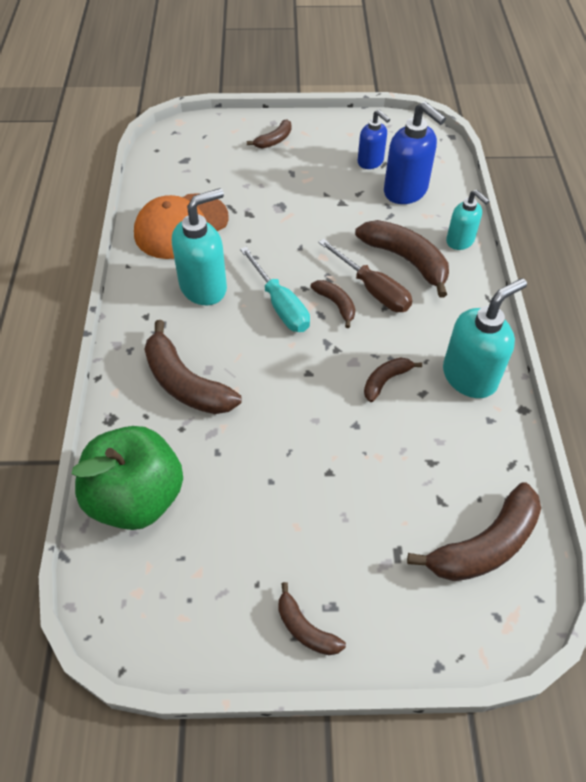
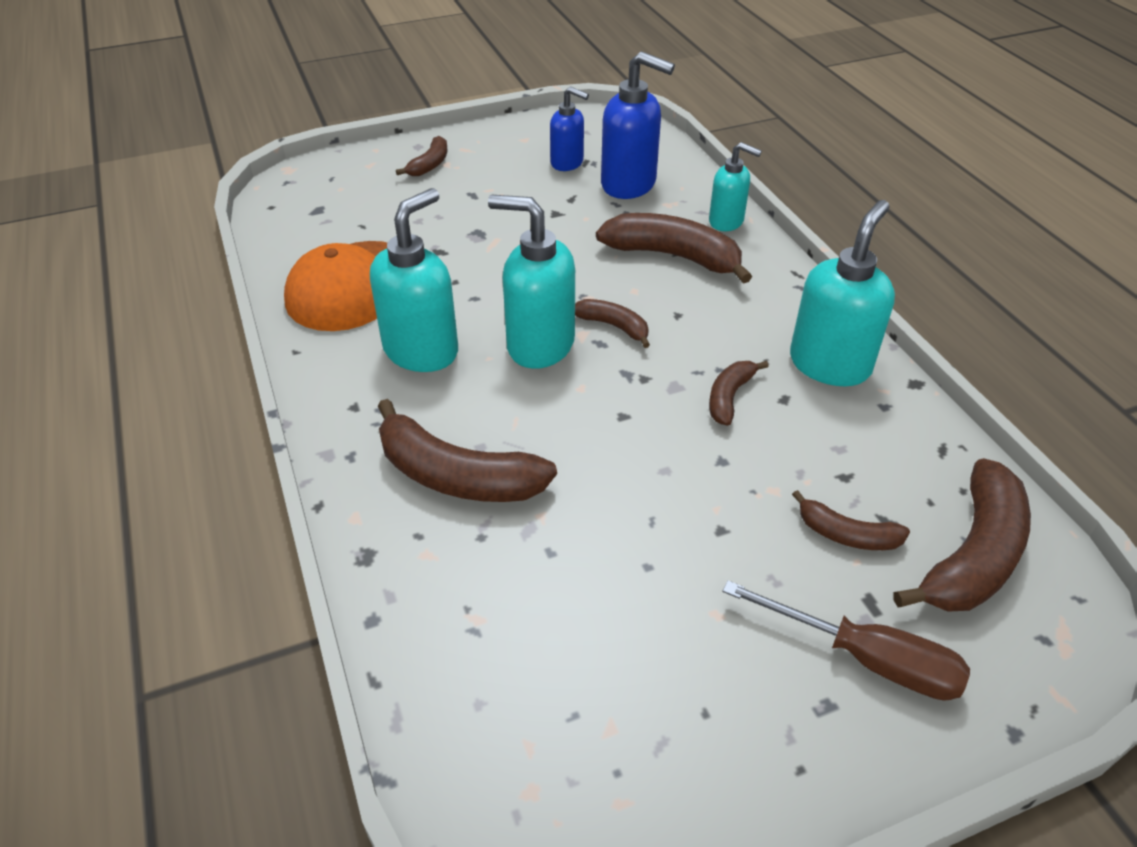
camera: 20 degrees left, 10 degrees down
(136, 498) = (460, 652): green apple -> none
(280, 305) = (539, 345): turquoise screwdriver -> turquoise soap dispenser
(305, 628) = (809, 750): brown banana -> brown banana (847, 534)
(372, 289) = (651, 298): brown screwdriver -> brown screwdriver (866, 658)

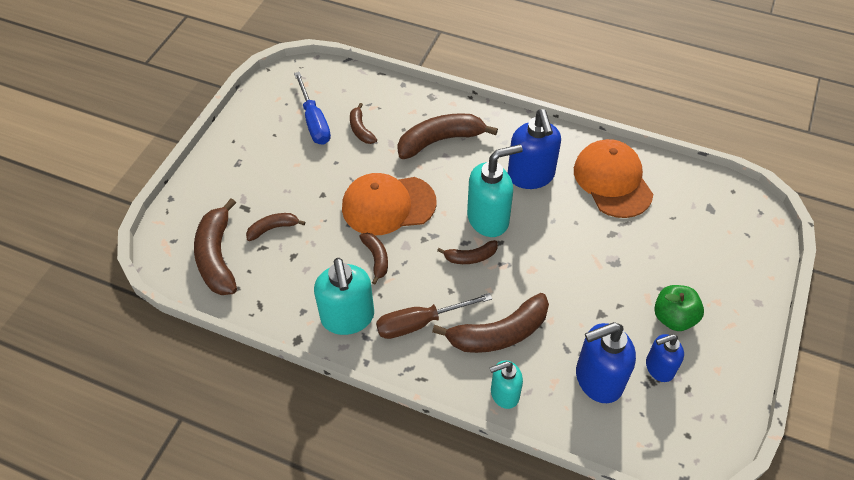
camera: 135 degrees right, 10 degrees up
(422, 350) = (531, 176): turquoise soap dispenser -> blue soap dispenser
(430, 164) = (723, 292): brown banana -> brown banana (361, 130)
(500, 176) = (673, 317): none -> green apple
(605, 677) = (314, 121): none -> blue screwdriver
(641, 445) = (388, 205): none -> orange cap
(866, 658) = (234, 186): brown screwdriver -> brown screwdriver (420, 323)

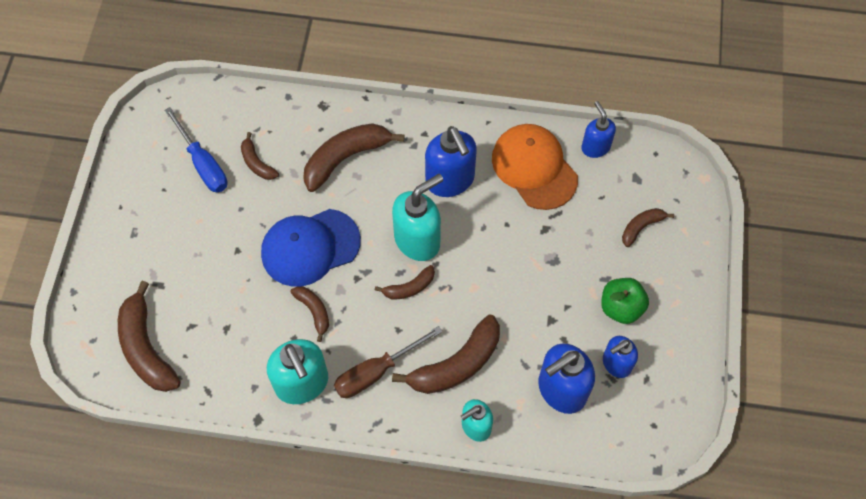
camera: 15 degrees left, 10 degrees up
(273, 228) = (196, 302): brown banana -> brown banana (641, 227)
(388, 205) = (310, 247): orange cap -> blue cap
(675, 175) = (595, 147): none -> blue soap dispenser

